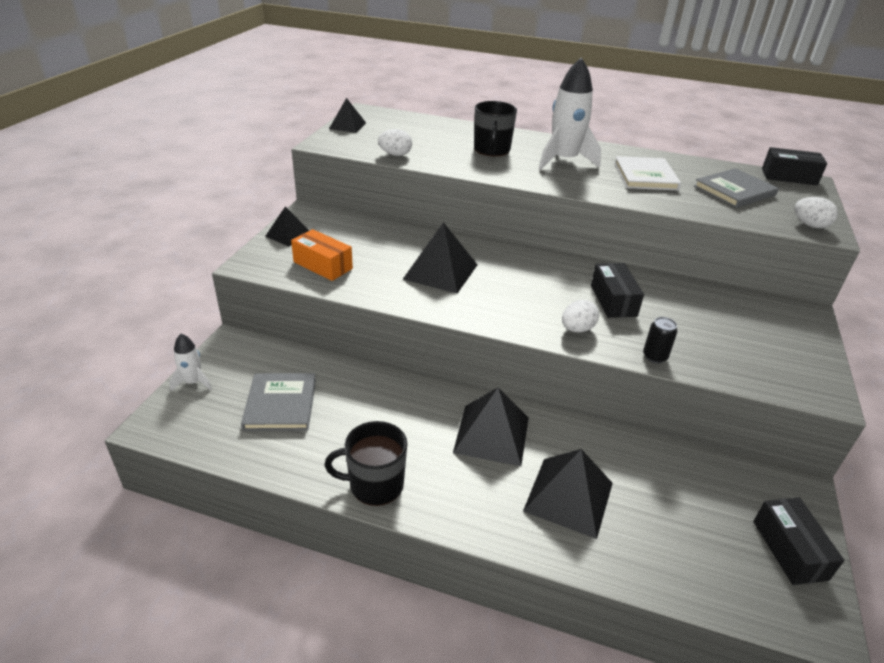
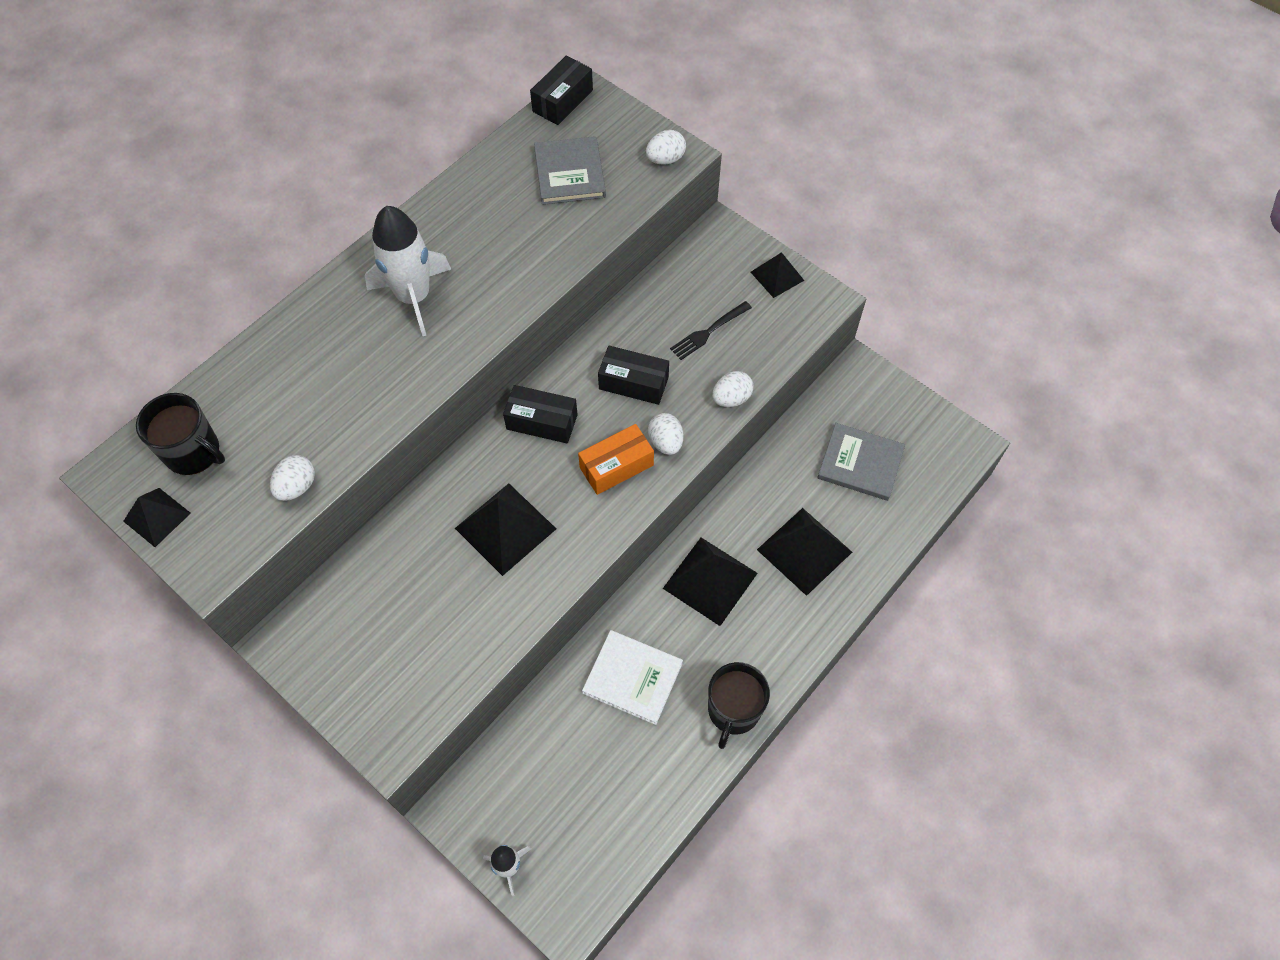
camera: 65 degrees left, 25 degrees up
(280, 404) = (586, 774): grey book -> grey book (860, 463)
(288, 234) = (333, 681): black pyramid -> black pyramid (777, 276)
(323, 265) = (431, 658): orange box -> orange box (616, 466)
(492, 150) = (342, 363): black mug -> black mug (194, 452)
(645, 176) = (496, 236): white book -> white book (632, 678)
(655, 356) = (731, 398): black can -> white egg
(704, 328) = (709, 331): none -> black fork
(789, 550) = (907, 420): black box -> black box (542, 422)

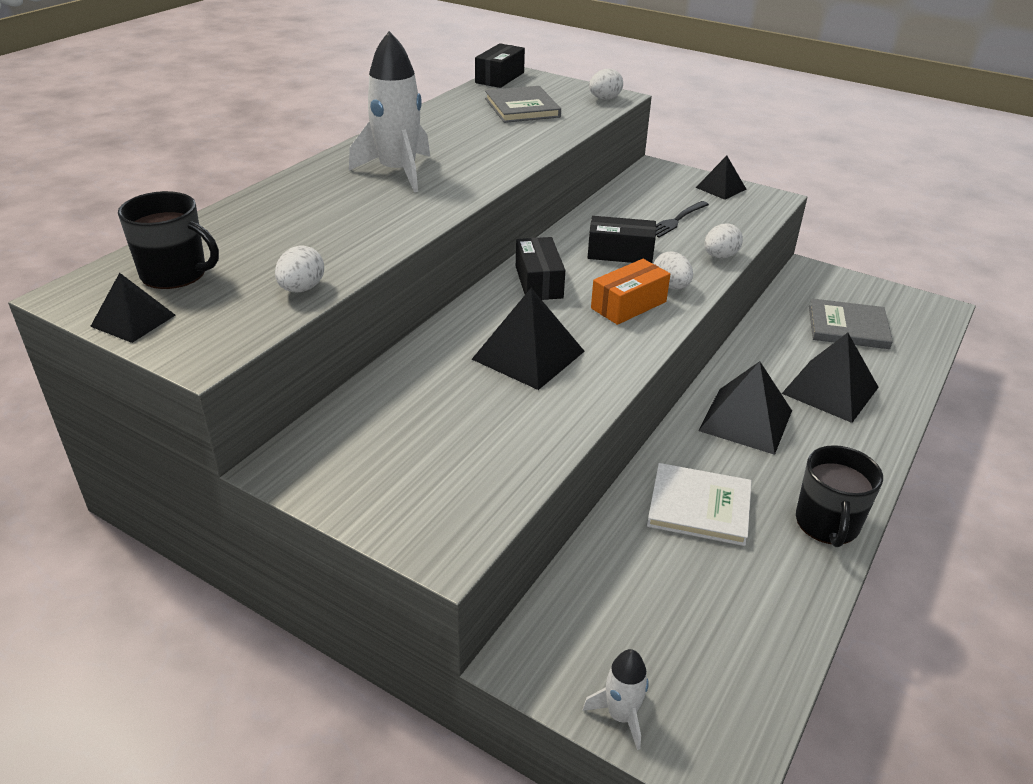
camera: 10 degrees left, 25 degrees down
(542, 422) = (538, 282): black box -> black box turned 75 degrees clockwise

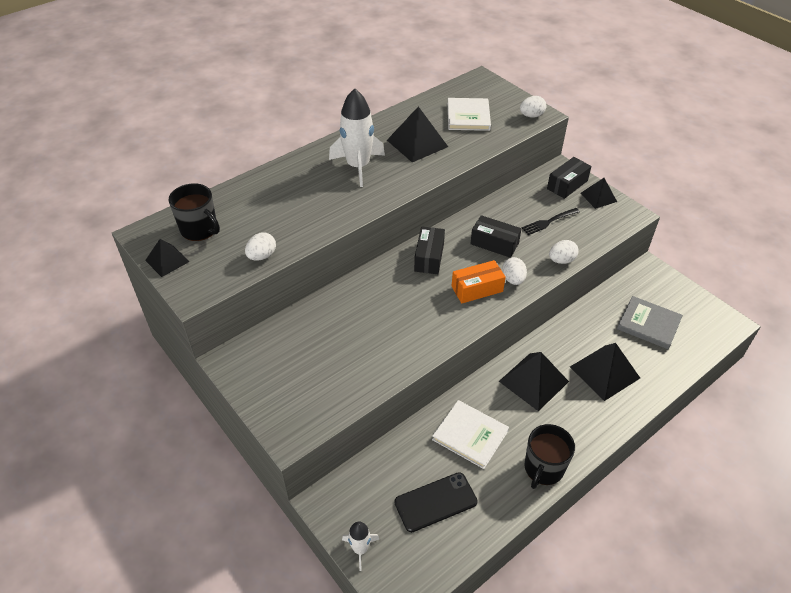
camera: 20 degrees right, 10 degrees up
(500, 78) = (468, 82): black box -> black box (567, 185)
(522, 108) = (468, 116): grey book -> white book
(528, 355) = (395, 315): black pyramid -> black pyramid (417, 143)
(701, 610) = (435, 502): none -> black phone

